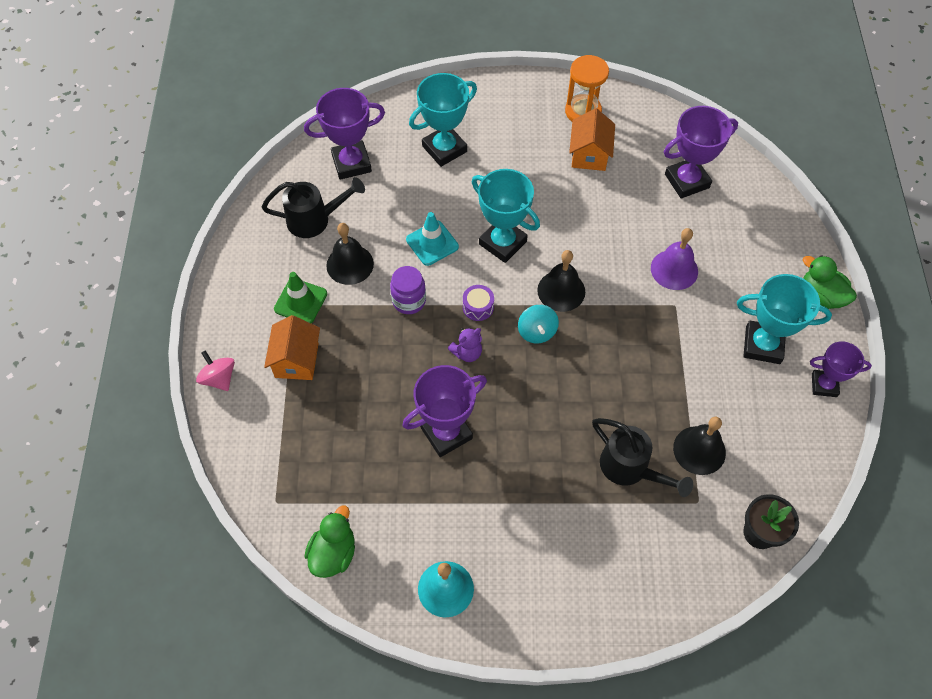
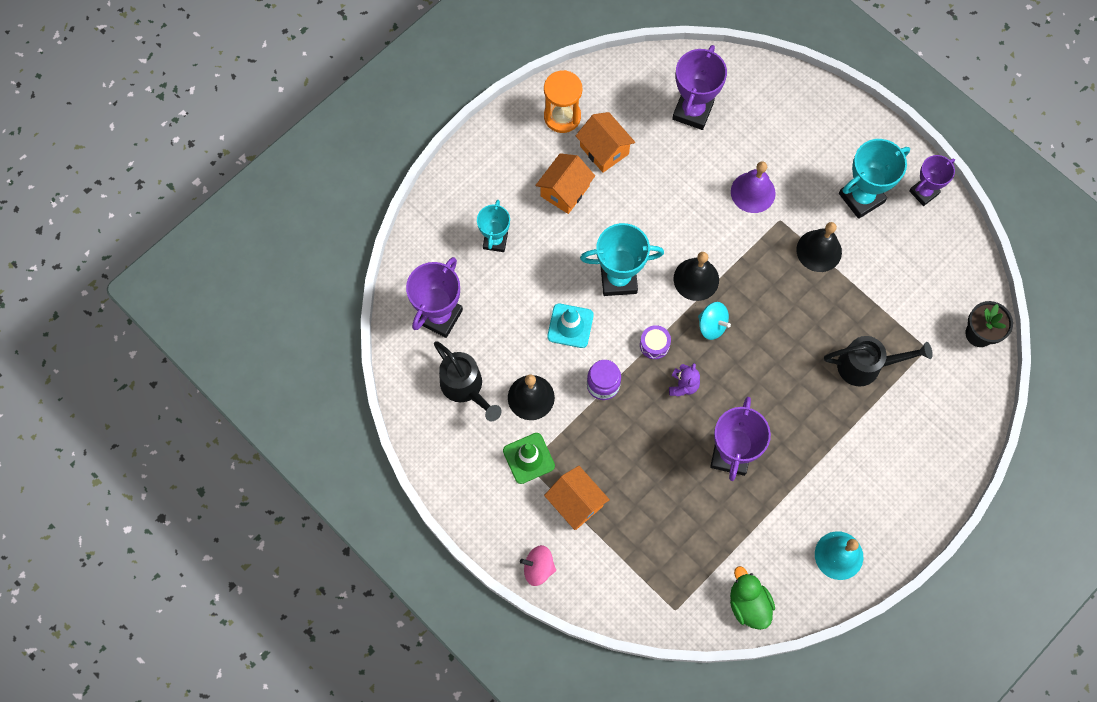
camera: 45 degrees left, 10 degrees up
(314, 220) = (465, 387): black watering can -> black watering can turned 105 degrees clockwise
(444, 149) = (495, 241): turquoise trophy -> turquoise trophy, size x0.64
(530, 157) = (565, 191): none -> orange house
(699, 450) = (894, 312): black bell -> black bell (819, 250)
(821, 295) = (863, 125): green duck -> none

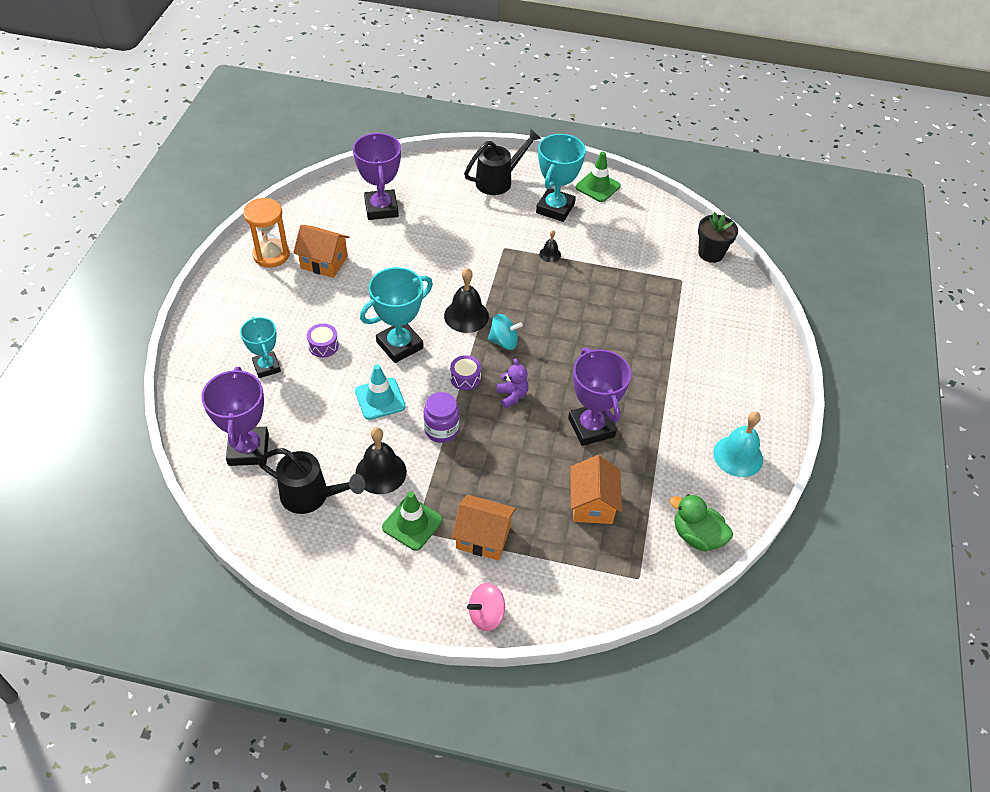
camera: 35 degrees left, 20 degrees down
(553, 244) = (323, 346): none -> purple drum
(565, 191) = (308, 304): orange house -> orange house (592, 504)
(753, 192) = (469, 239): purple bell -> none
(819, 250) = (550, 254): black bell -> black bell, size x0.52
(865, 366) = (647, 312): black watering can -> black watering can (498, 181)
(923, 192) = (597, 187): purple trophy -> green traffic cone

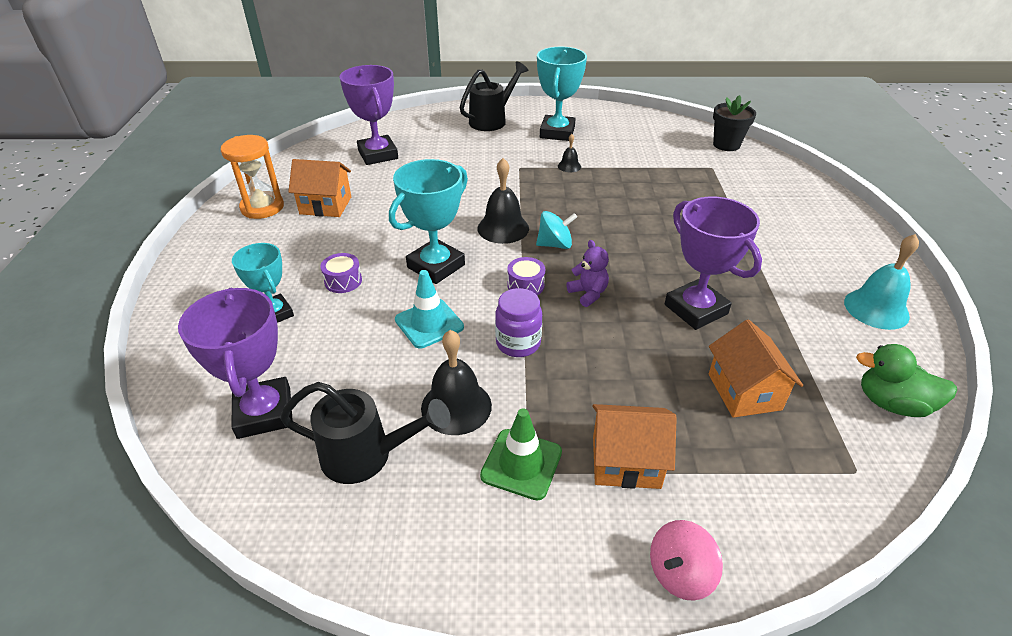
camera: 10 degrees left, 10 degrees down
(597, 187) = (590, 113): green traffic cone -> none

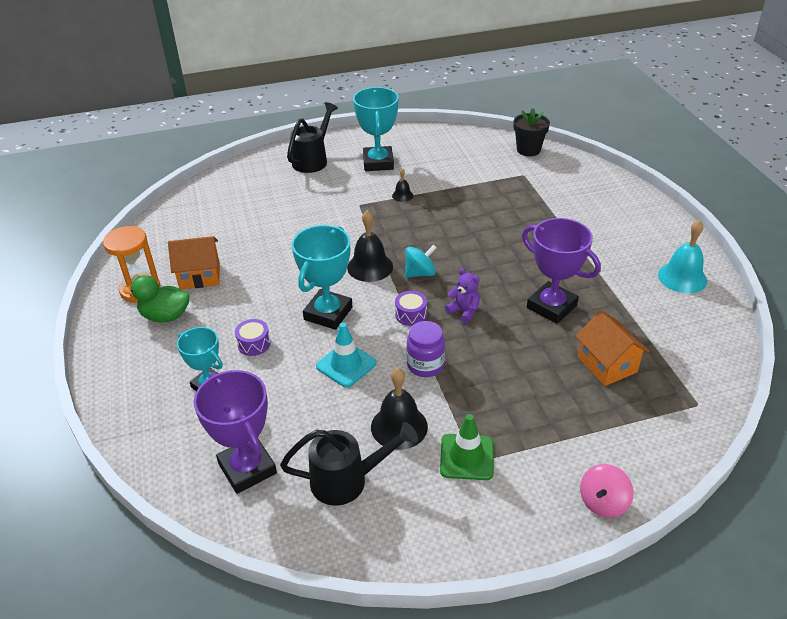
camera: 15 degrees left, 0 degrees up
(378, 154) = (222, 215): purple trophy -> none
(626, 462) = (541, 437): orange house -> none
(892, 403) = (709, 349): green duck -> green duck (165, 316)

